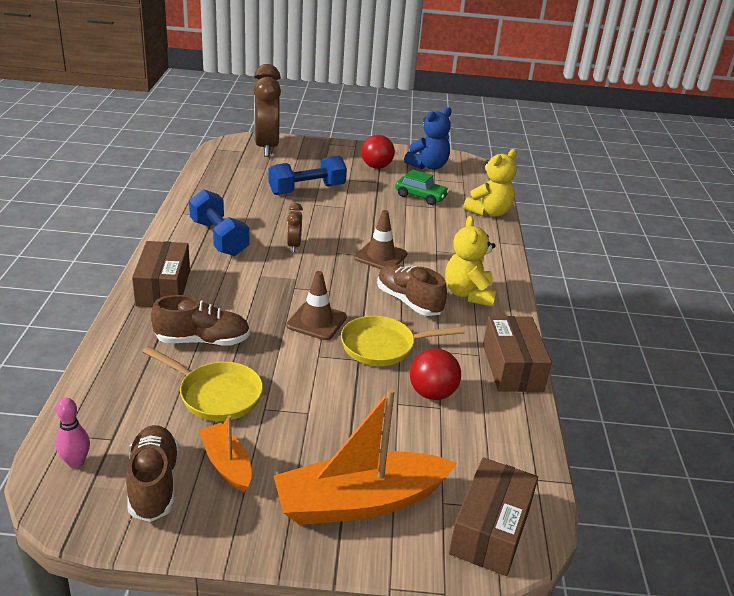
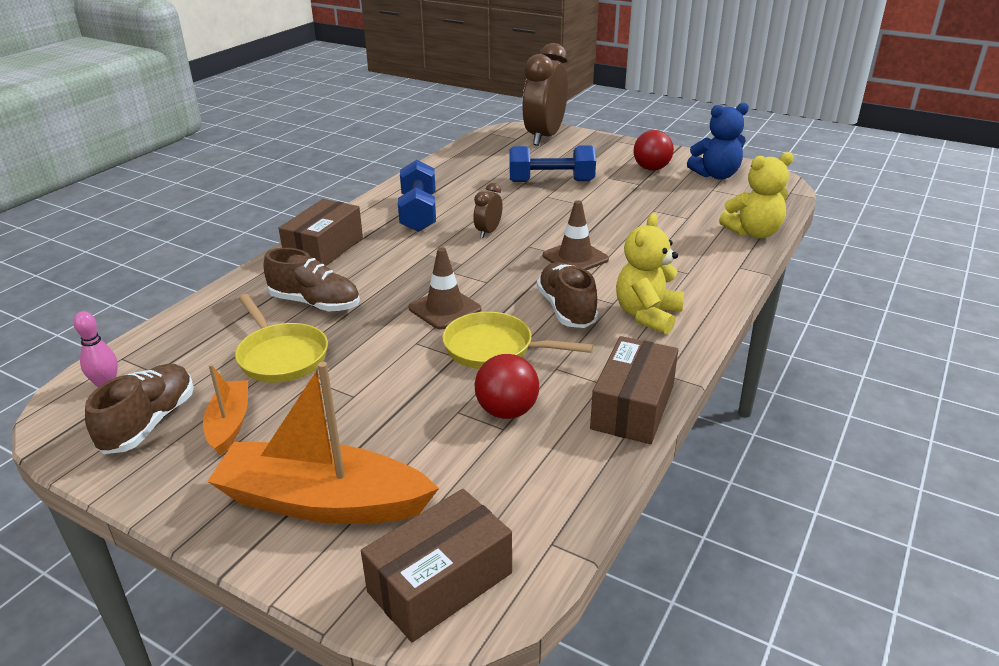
camera: 30 degrees right, 0 degrees up
(420, 196) = (679, 204): green car -> none

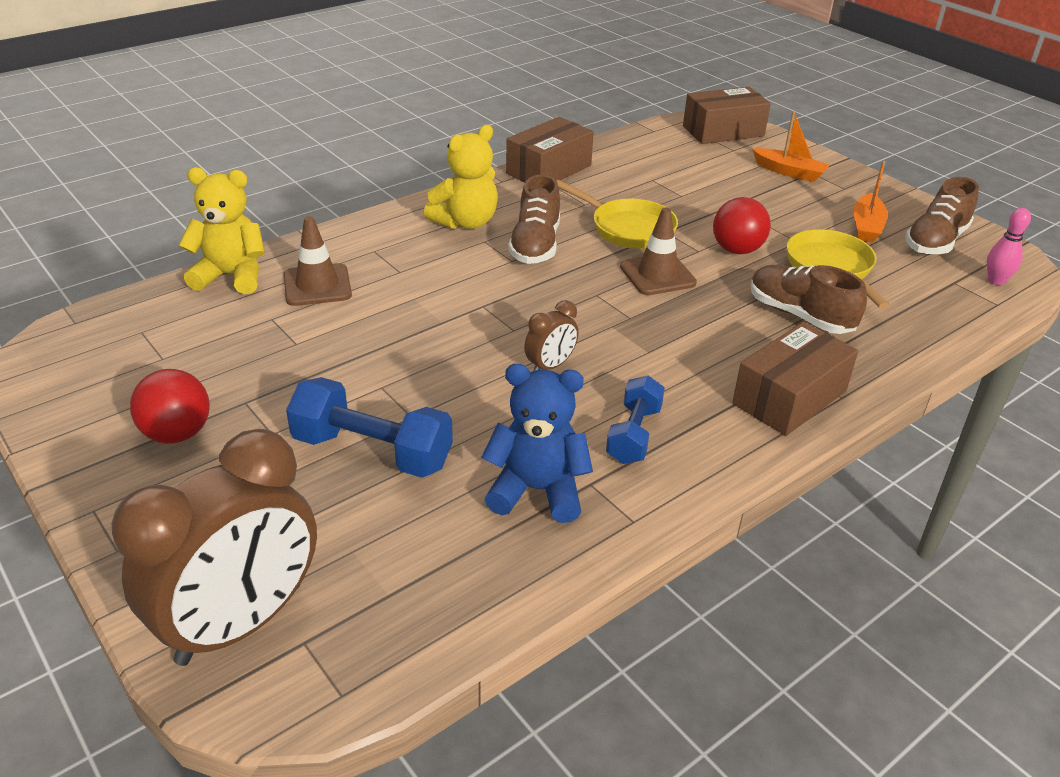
camera: 160 degrees left, 5 degrees up
(322, 502) = (789, 172): orange boat -> orange boat, size x0.52
(418, 213) = (634, 435): blue dumbbell -> blue dumbbell, size x0.65
(507, 411) = (643, 187): red ball -> red ball (737, 250)
(575, 258) = (473, 298): brown traffic cone -> brown traffic cone (317, 285)
(716, 175) = (108, 386): blue teddy bear -> blue teddy bear (537, 490)

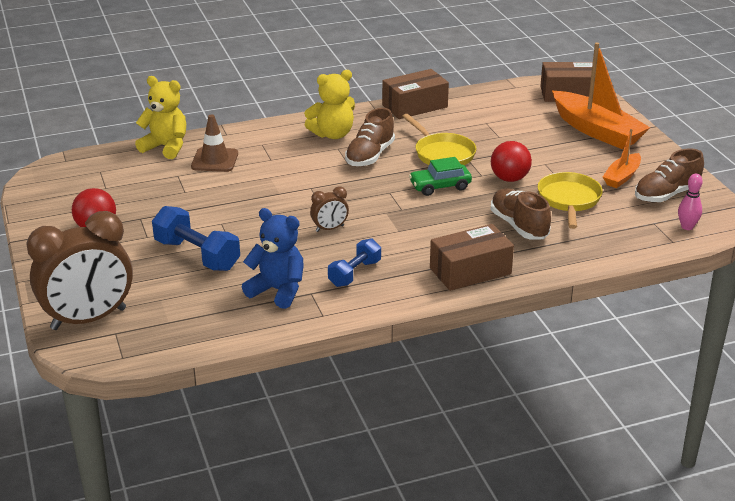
camera: 20 degrees right, 5 degrees down
(657, 275) = (440, 186): brown traffic cone -> green car
(789, 172) = (596, 131): orange boat -> orange boat, size x1.91

